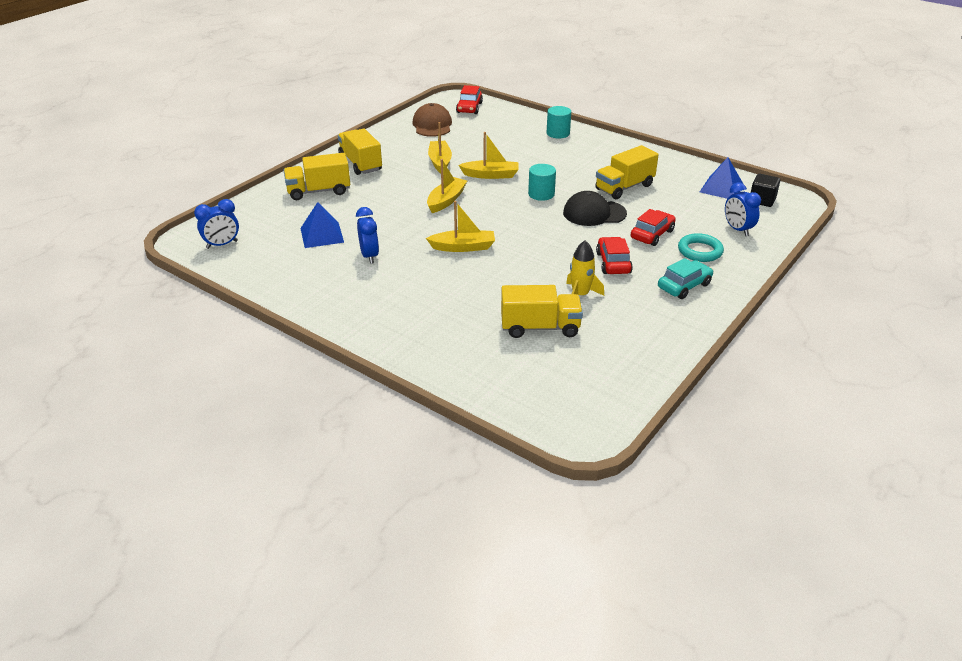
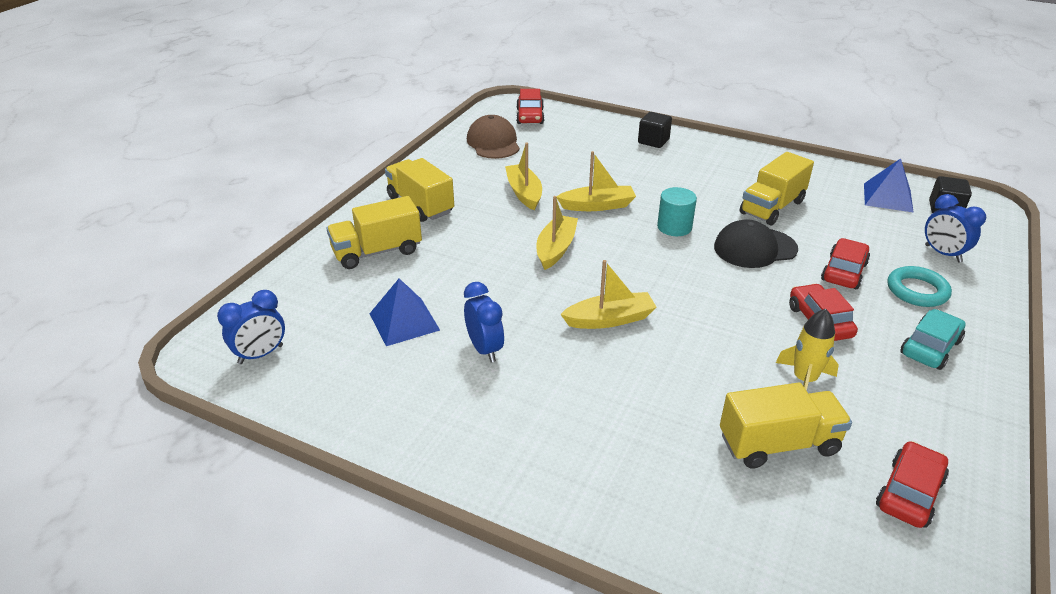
camera: 10 degrees left, 0 degrees up
(558, 133) = (653, 141): turquoise cylinder -> black cube
(611, 361) = (909, 493): none -> red car

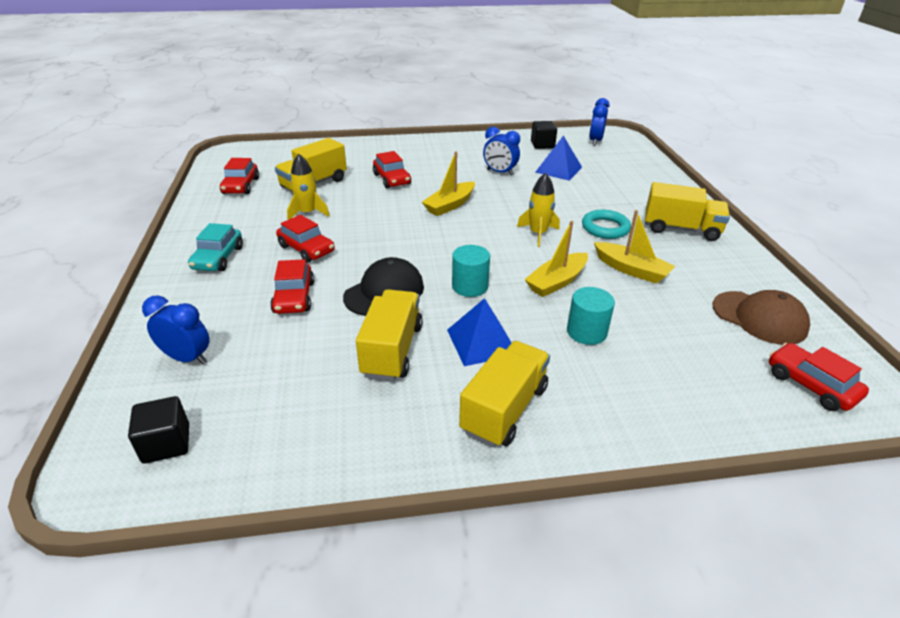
camera: 145 degrees right, 0 degrees up
(377, 252) = (640, 192): yellow truck -> yellow truck (504, 409)
(556, 248) = (538, 234): yellow boat -> yellow rocket
(620, 173) = (586, 332): none -> turquoise cylinder
(649, 401) = (392, 179): none -> red car
(653, 141) = (615, 410): black cube -> black cube (542, 145)
(887, 197) = (250, 434): blue pyramid -> blue pyramid (482, 342)
(917, 291) = (223, 302): turquoise ring -> turquoise ring (605, 228)

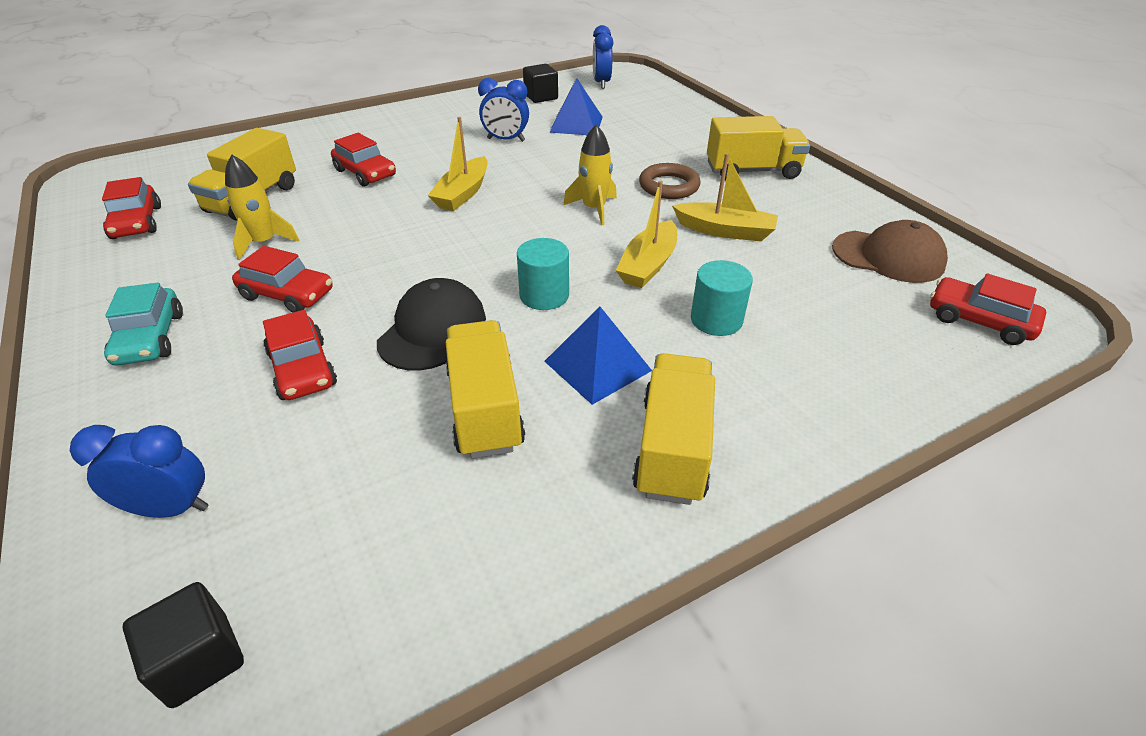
camera: 20 degrees left, 5 degrees up
(605, 228) = (669, 186): turquoise ring -> brown ring

